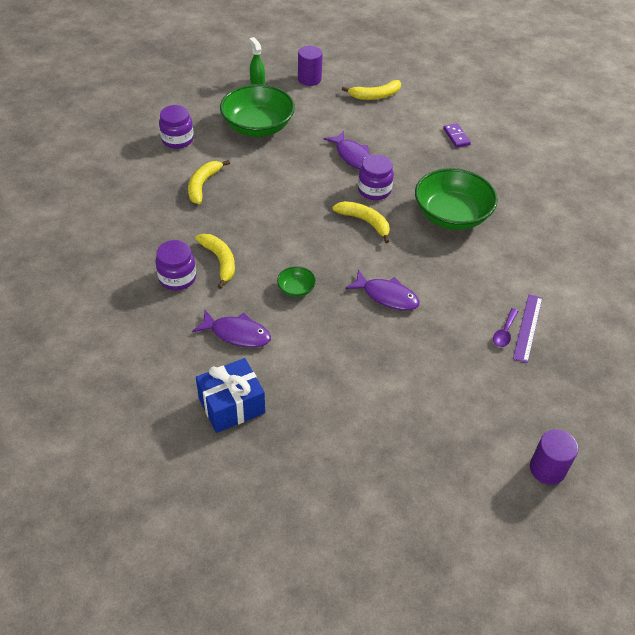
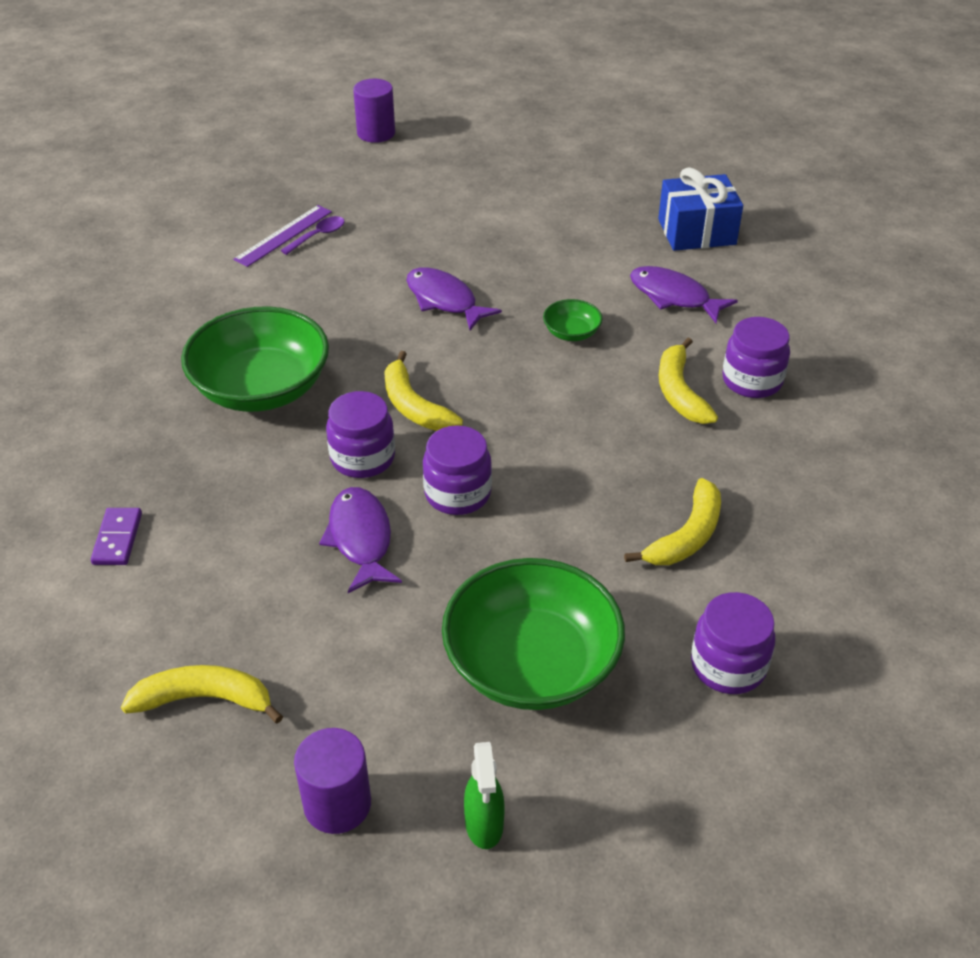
camera: 160 degrees left, 5 degrees down
(319, 183) = (457, 493): none -> purple jar

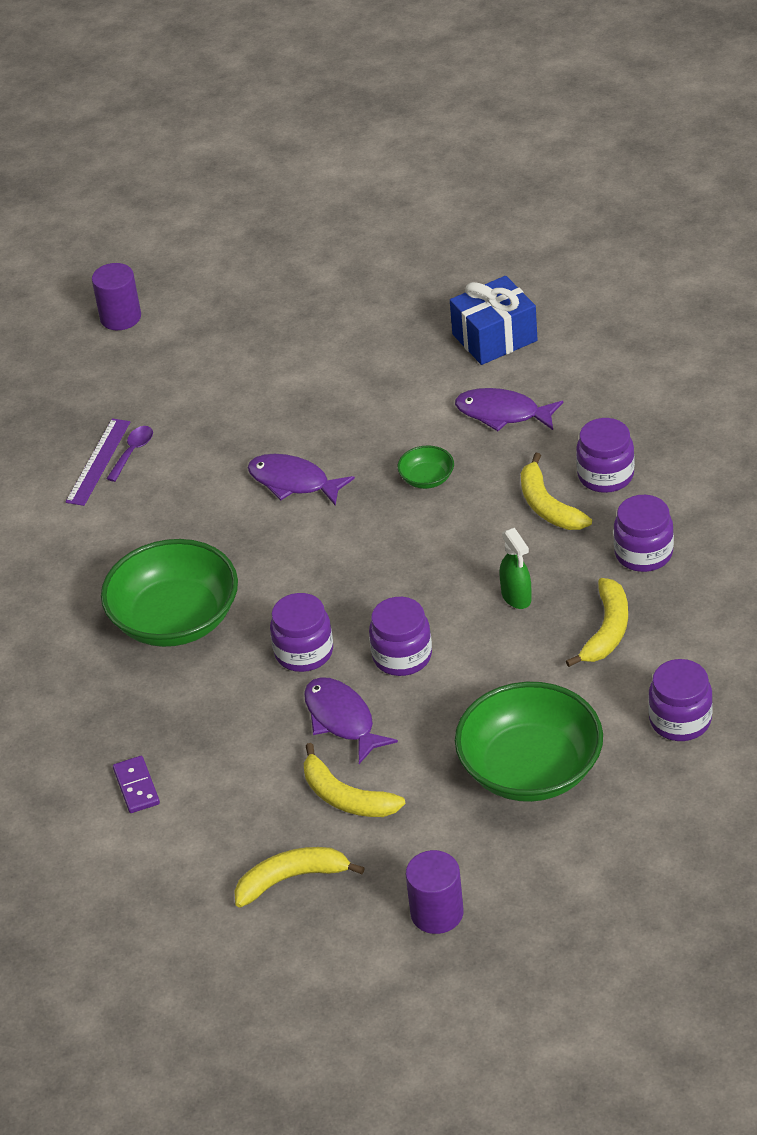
camera: 15 degrees left, 0 degrees up
(413, 406) = (322, 592): yellow banana -> yellow banana (345, 797)
(484, 825) = (551, 889): green spray bottle -> green spray bottle (516, 597)
(760, 468) = (643, 553): none -> purple jar

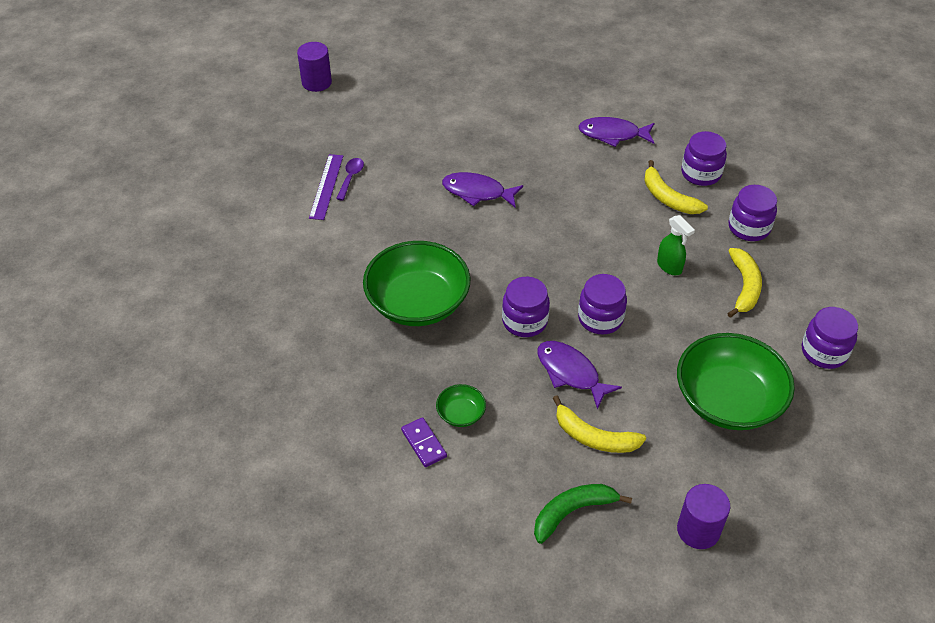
camera: 15 degrees left, 5 degrees up
(292, 878) = (572, 512): yellow banana -> green banana
(427, 478) = (574, 183): green bowl -> green bowl (461, 414)
(494, 337) = (589, 83): blue gift -> none

